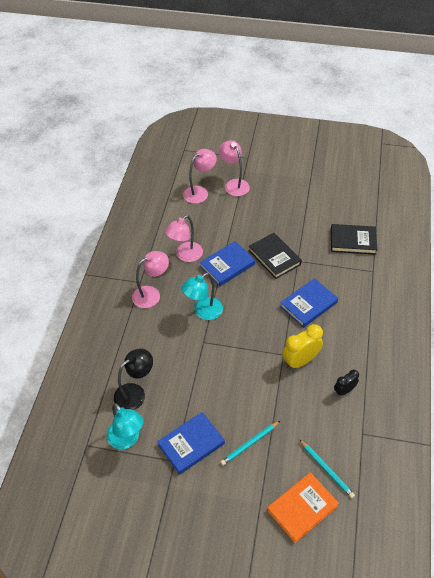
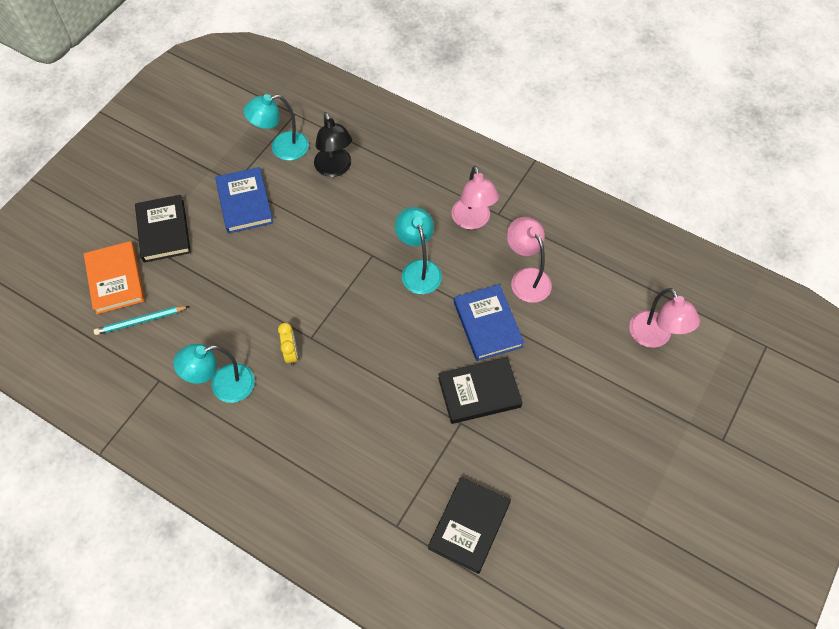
camera: 110 degrees right, 10 degrees up
(234, 184) = (659, 393): pink lamp -> none
(242, 494) = (164, 231): none -> black book
(250, 444) = (213, 257): turquoise pencil -> none
(300, 361) = (291, 353): yellow clock -> yellow clock, size x0.60
(308, 304) = (374, 402): blue book -> none
(344, 391) = (223, 386): black clock -> turquoise lamp

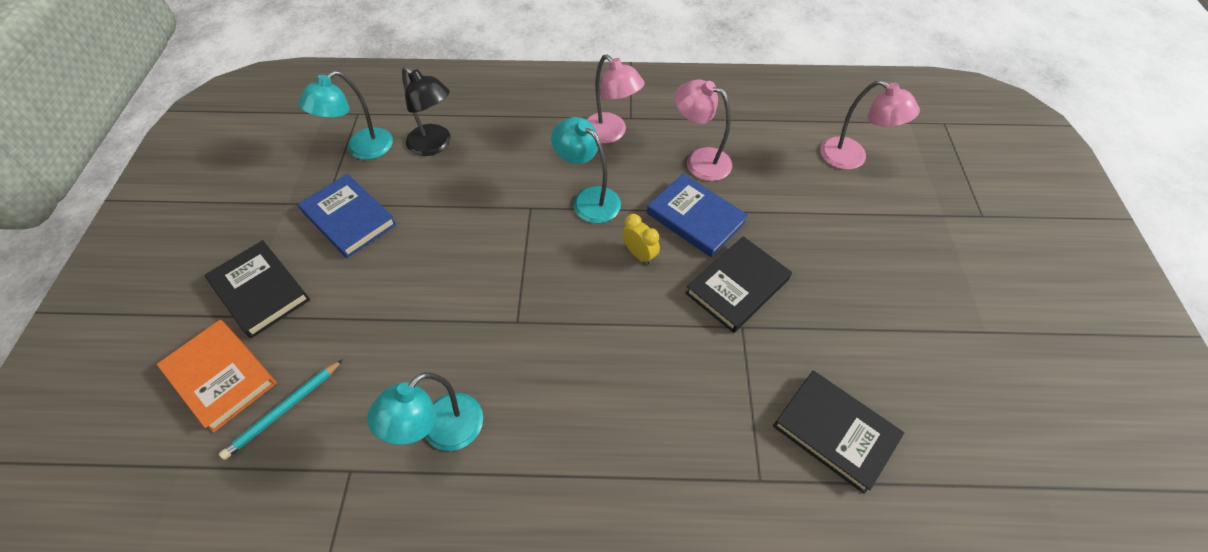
camera: 30 degrees left, 5 degrees down
(291, 353) = (504, 350): yellow clock -> yellow clock (639, 254)
(469, 525) = (834, 432): black book -> black book turned 45 degrees counterclockwise

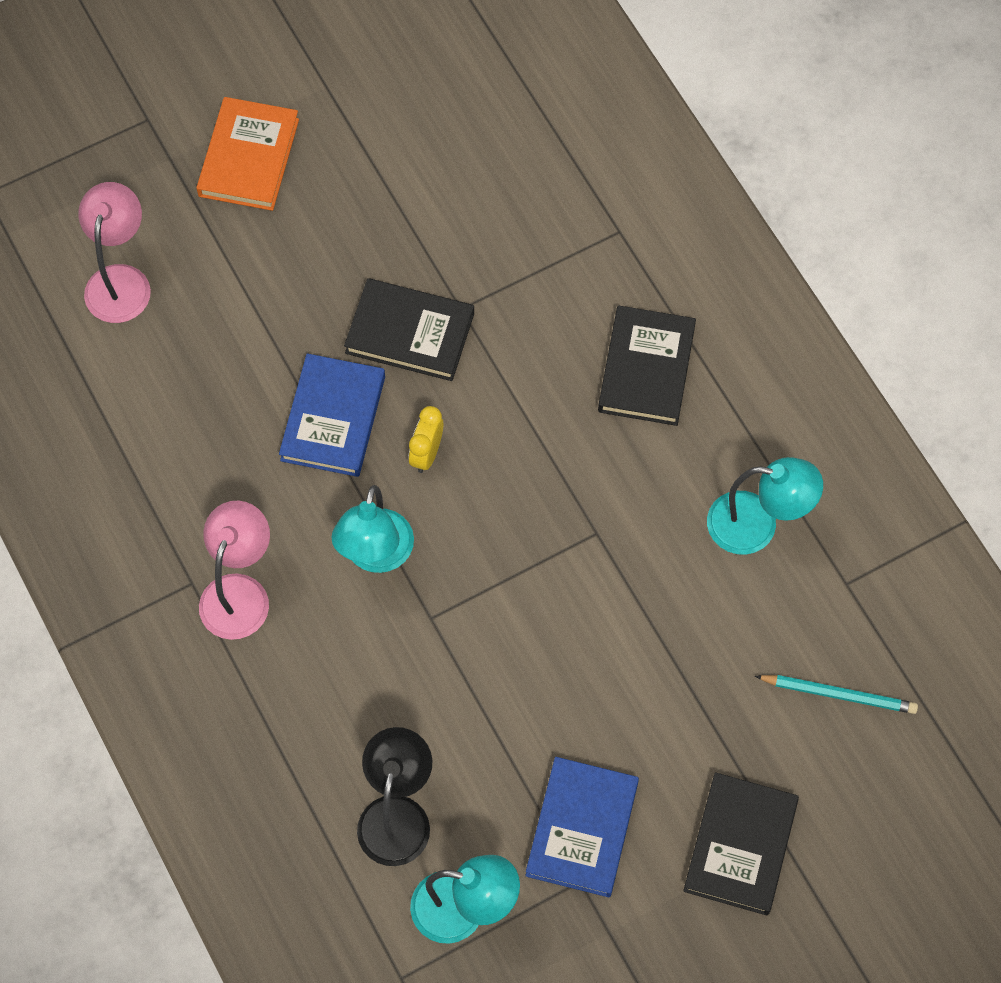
camera: 120 degrees left, 10 degrees up
(221, 376) = (853, 792): orange book -> orange book (249, 157)
(699, 160) = (228, 456): pink lamp -> none
(834, 432) = (530, 187): black book -> black book (646, 369)

